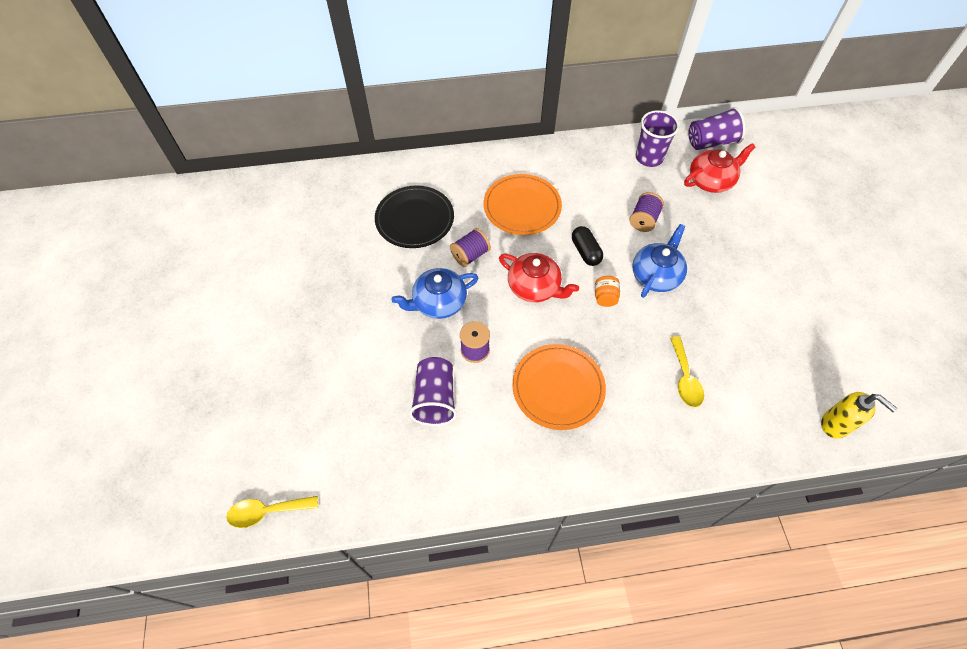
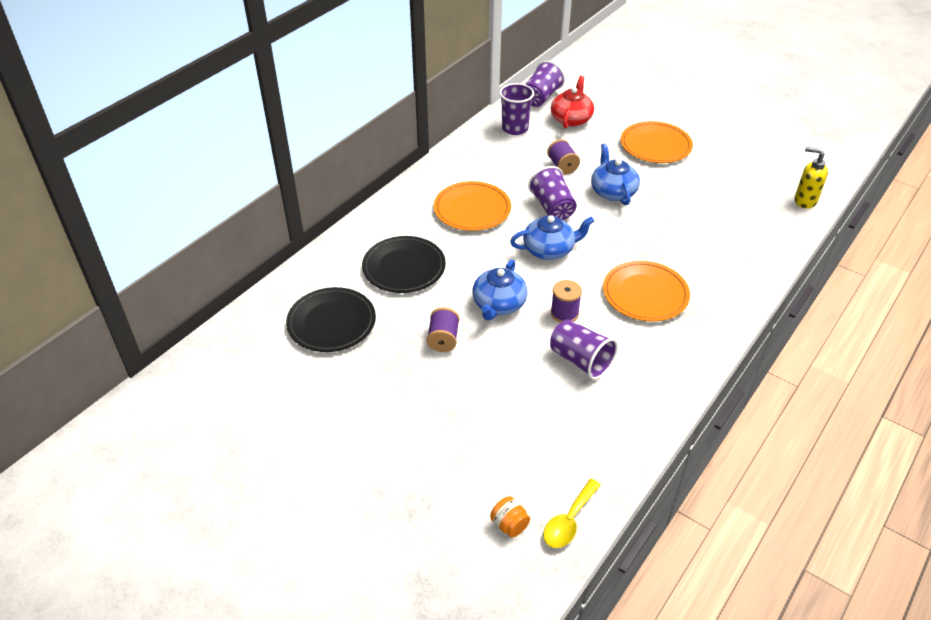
camera: 45 degrees left, 15 degrees down
(319, 225) = (331, 322): none -> black plate
(470, 255) = (478, 261): purple spool -> purple spool (443, 339)
(535, 287) = (549, 250): red teapot -> blue teapot
(585, 252) = (552, 207): black capsule -> purple cup
(605, 297) = (601, 225): orange jar -> orange jar (509, 525)
(685, 378) = (705, 235): yellow spoon -> none
(757, 259) = (655, 145): none -> orange plate
(835, 425) = (804, 201): yellow soap dispenser -> yellow soap dispenser turned 150 degrees counterclockwise

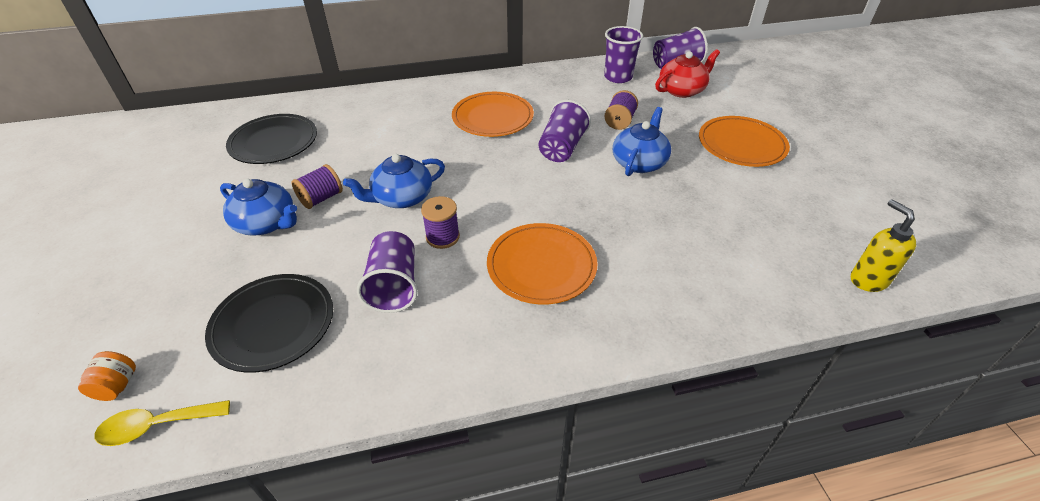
camera: 40 degrees right, 0 degrees up
(404, 267) = (378, 132): black plate -> black plate (273, 324)
(549, 250) = (509, 179): blue teapot -> blue teapot (266, 223)

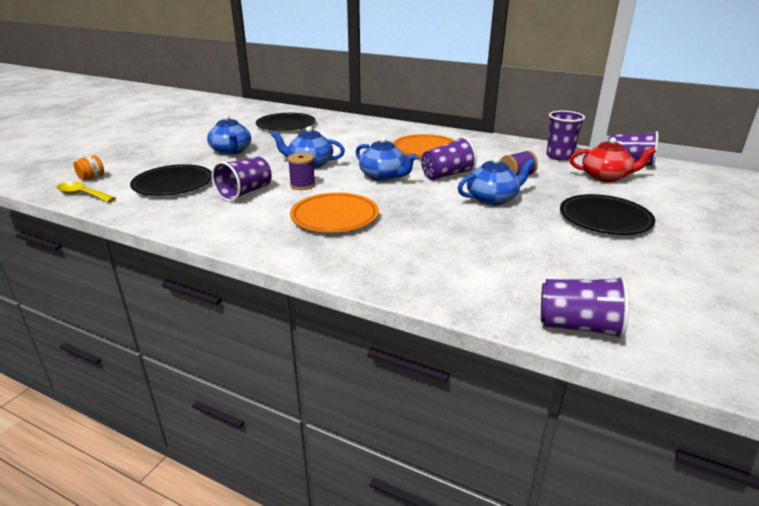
camera: 40 degrees right, 15 degrees down
(321, 198) = (270, 151): purple spool -> none
(507, 179) = (384, 176): none -> blue teapot
(741, 144) = (605, 218): orange plate -> black plate
(868, 279) = (578, 326): yellow soap dispenser -> purple cup

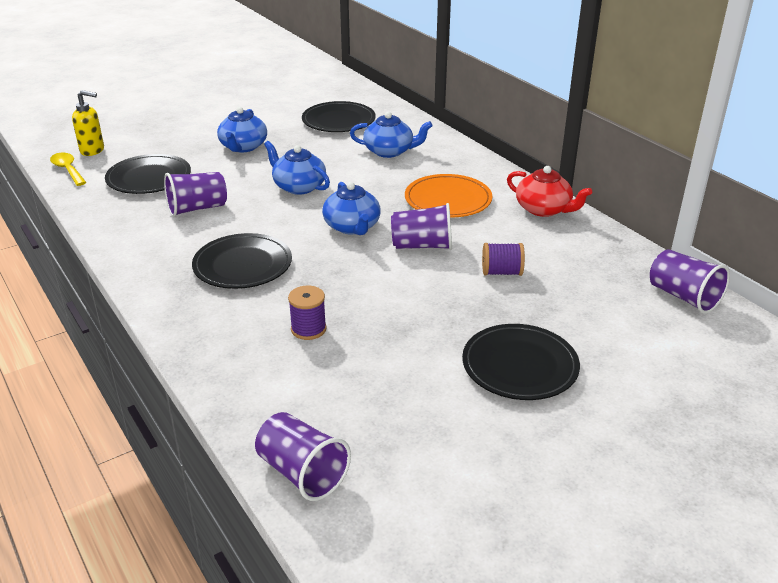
camera: 30 degrees right, 5 degrees up
(92, 178) = (93, 150): orange jar -> yellow soap dispenser
(302, 185) = (259, 214): purple spool -> purple spool (308, 329)
(335, 216) = (242, 265): orange plate -> black plate
(492, 198) = (429, 295): blue teapot -> blue teapot (389, 151)
(559, 156) = (602, 258): purple cup -> none
(606, 177) = (616, 308): red teapot -> red teapot (544, 209)

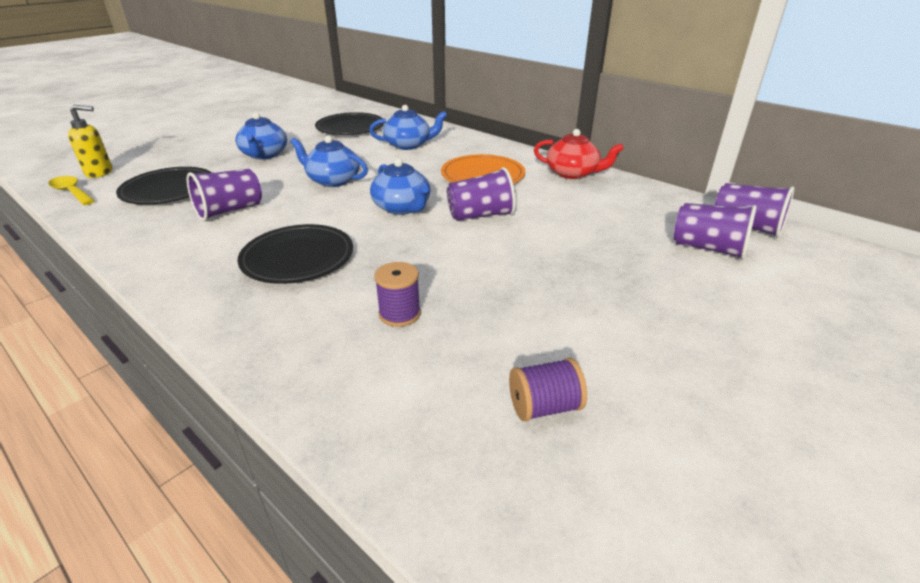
camera: 15 degrees left, 0 degrees up
(302, 473) = (473, 510): purple cup -> purple cup (708, 248)
(501, 272) = (570, 228): purple spool -> purple spool (544, 407)
(520, 366) = (649, 315): black plate -> none

